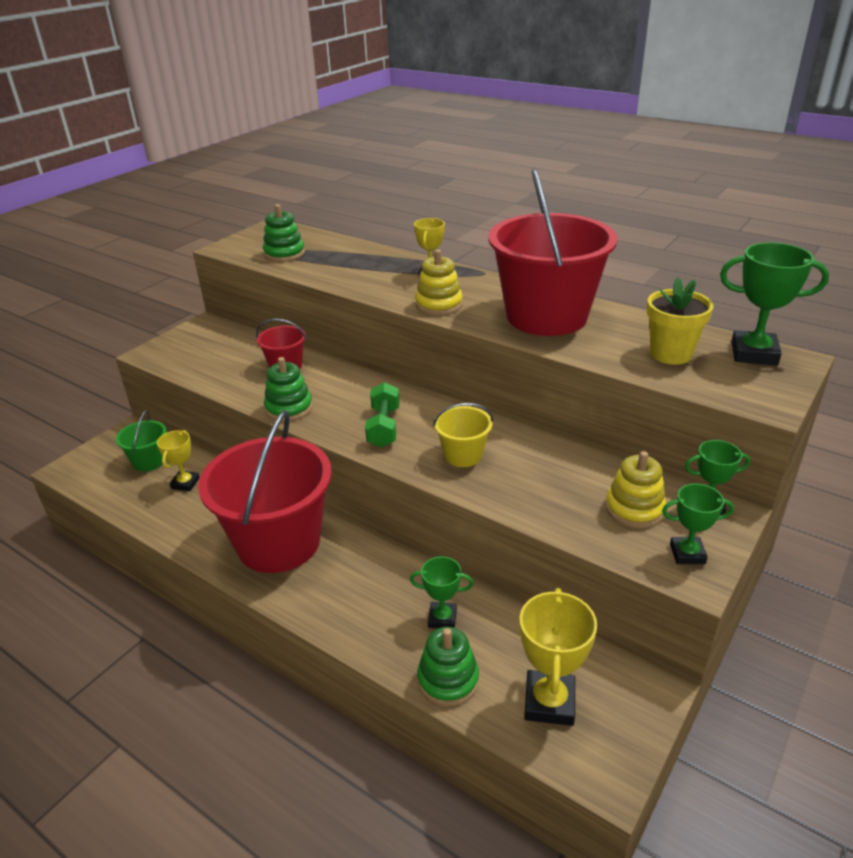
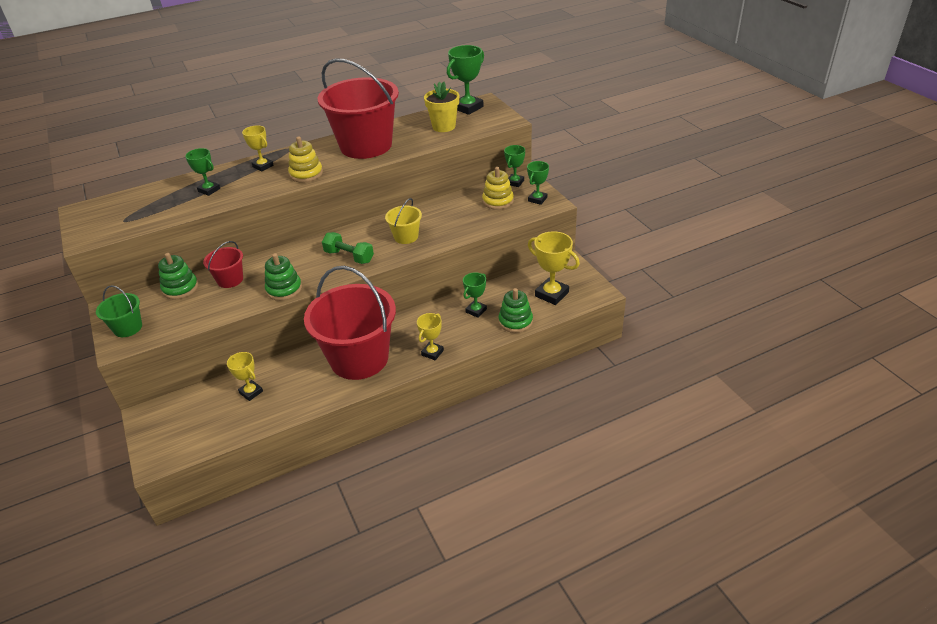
camera: 60 degrees left, 5 degrees up
(149, 461) = (201, 408): green bucket -> green bucket (128, 328)
(284, 254) = (141, 214): green stacking toy -> green stacking toy (180, 288)
(324, 610) = (432, 353): none -> yellow trophy
(355, 266) = (209, 190): none -> green trophy

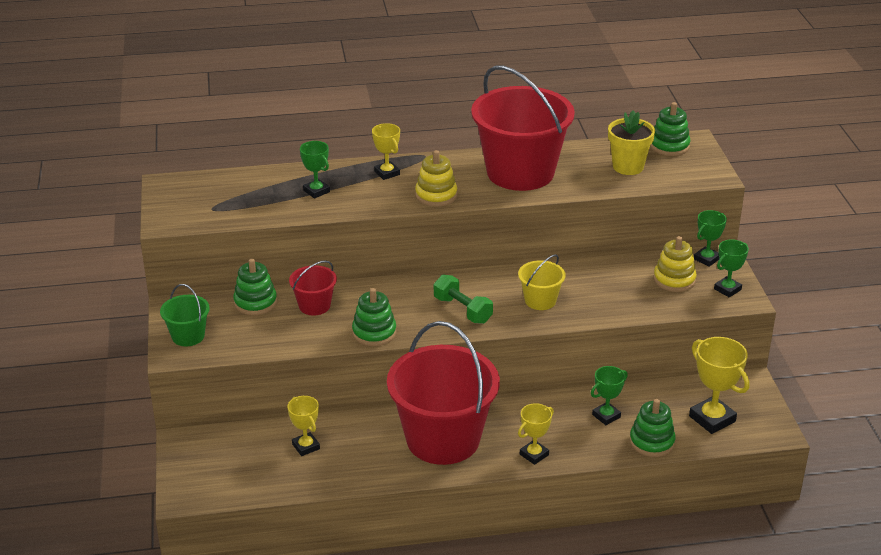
camera: 15 degrees right, 5 degrees down
(468, 108) = (669, 146): green trophy -> green stacking toy

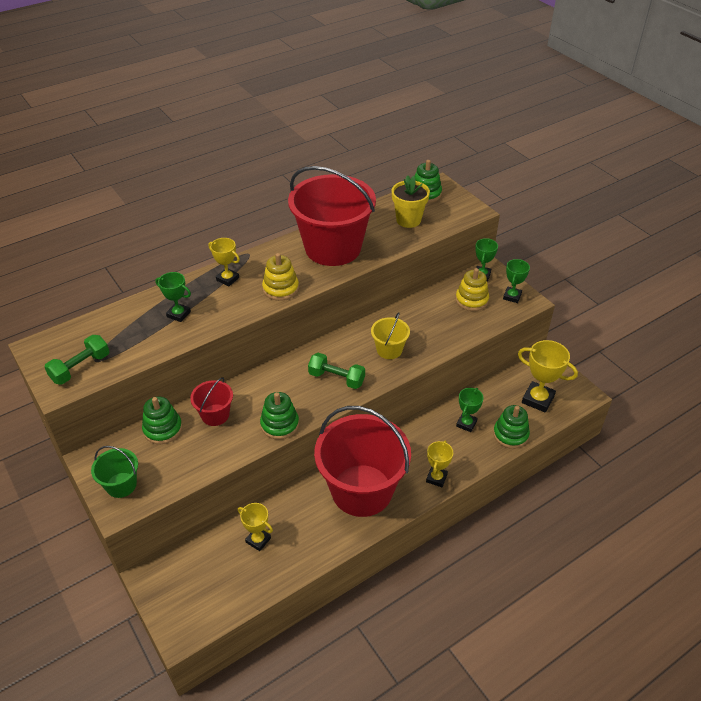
camera: 25 degrees left, 10 degrees up
(195, 211) = (80, 368): none -> green dumbbell

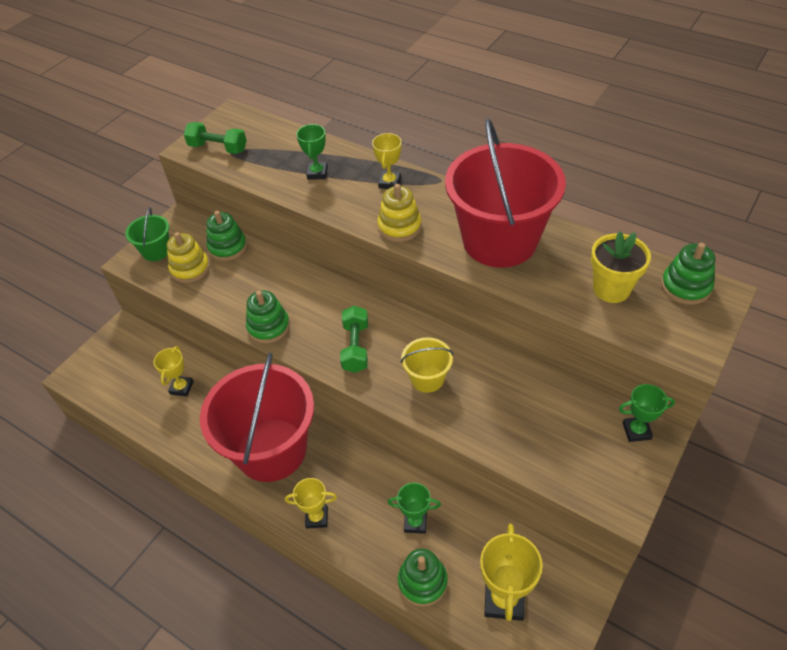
camera: 70 degrees right, 5 degrees up
(215, 415) = (260, 274): red bucket -> none
(471, 300) = (575, 435): yellow stacking toy -> yellow stacking toy (190, 268)
(512, 296) = (618, 482): green trophy -> none

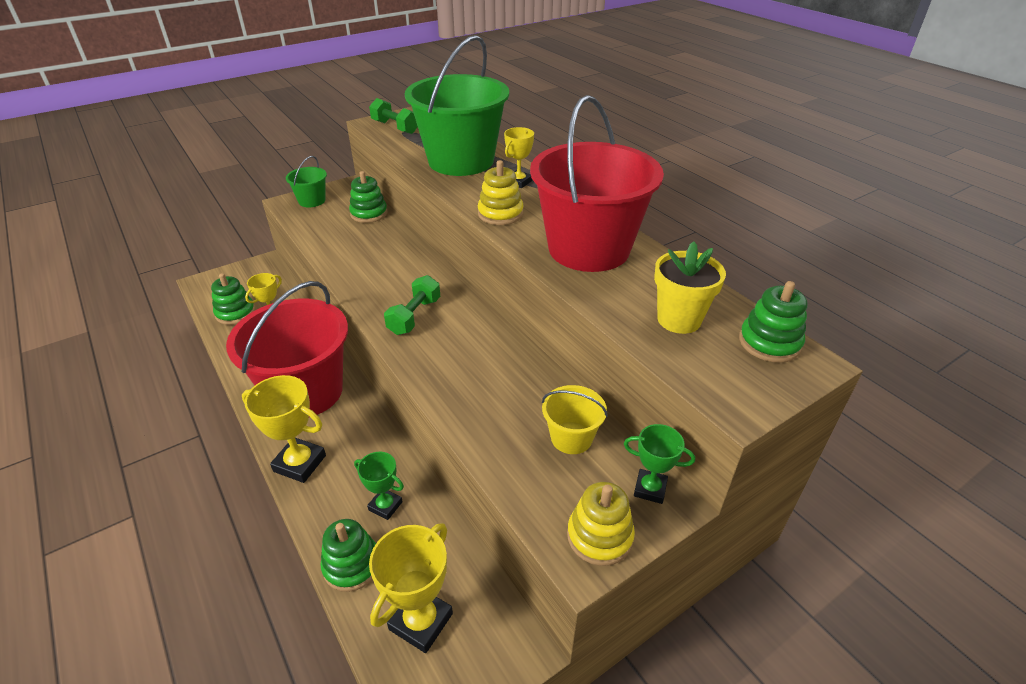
camera: 20 degrees right, 10 degrees down
(190, 268) = (327, 219): yellow stacking toy -> yellow stacking toy (599, 536)
(268, 327) = (353, 277): green stacking toy -> green stacking toy (235, 313)
(317, 173) = (461, 161): green trophy -> green bucket
(317, 517) = (300, 463): yellow trophy -> yellow trophy, size x1.62
(427, 378) = (460, 362): yellow bucket -> yellow bucket (571, 438)

